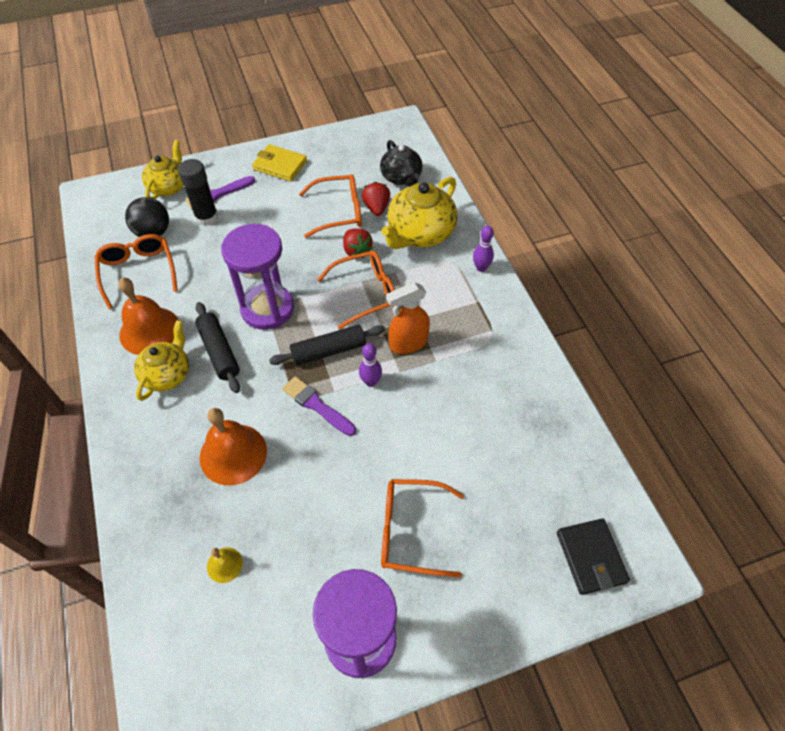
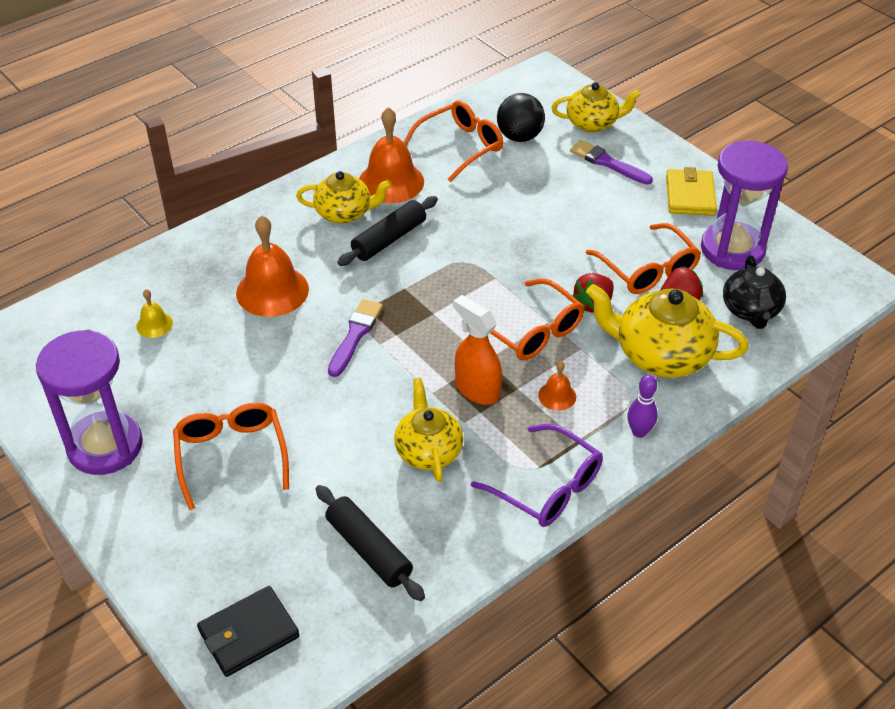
camera: 70 degrees right, 10 degrees down
(206, 217) = (566, 167): black glue stick -> none
(267, 309) = (464, 256): purple hourglass -> purple hourglass (732, 249)
(329, 351) = (431, 323): black rolling pin -> black rolling pin (368, 550)
(371, 382) = (406, 371): purple bowling pin -> none
(401, 177) = (750, 310): black teapot -> black teapot turned 45 degrees counterclockwise
(433, 299) = (557, 396): none -> orange bell
(455, 390) = (428, 451): none -> yellow teapot
(510, 332) = (546, 486): none -> purple glasses

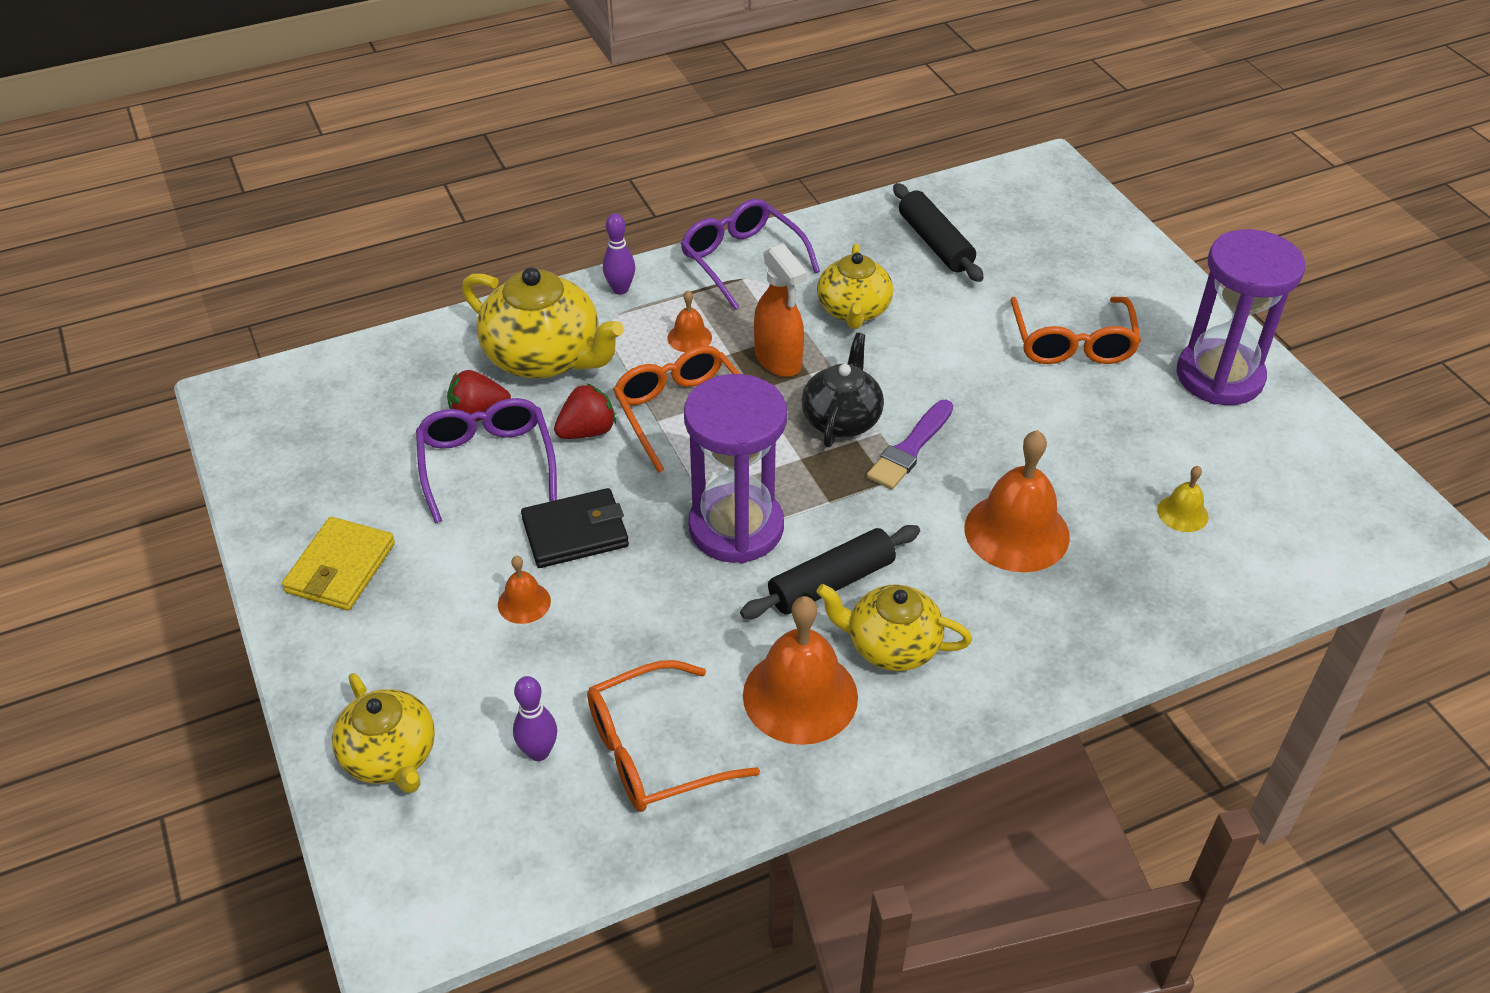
camera: 165 degrees left, 0 degrees up
(249, 634) = (1053, 206): black wallet -> black wallet (575, 532)
(519, 137) = (539, 752): black ball -> purple bowling pin
(569, 197) = (524, 602): none -> orange bell
(592, 123) = (391, 756): yellow teapot -> yellow teapot turned 135 degrees counterclockwise
(607, 163) = (423, 659): purple brush -> none
(647, 269) = (487, 464): orange glasses -> purple glasses
(732, 249) = (352, 470): purple hourglass -> purple hourglass (736, 528)
(750, 310) = (398, 387): black teapot -> black teapot (841, 419)

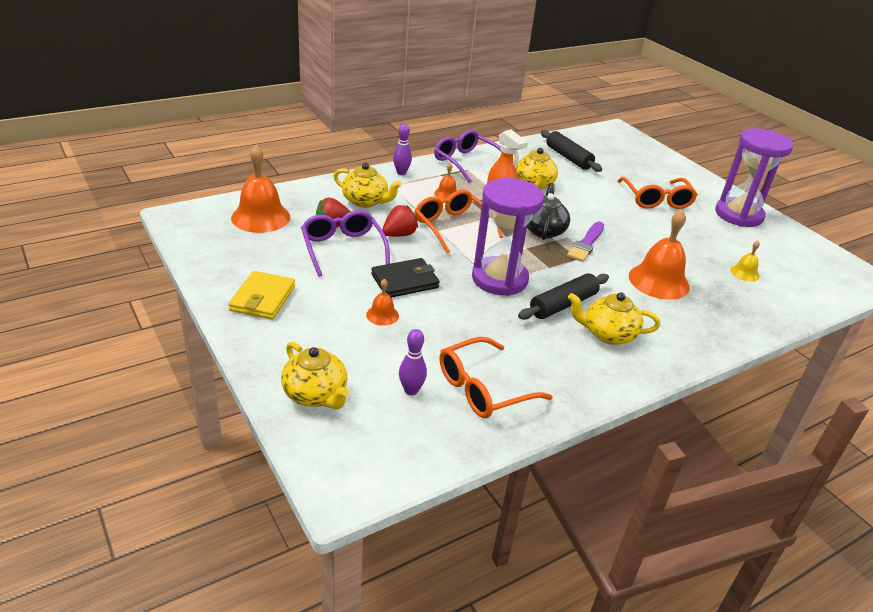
camera: 10 degrees left, 10 degrees down
(545, 357) = (365, 201): yellow teapot -> yellow teapot, size x0.65
(800, 695) = (563, 359): orange bell -> orange bell (261, 217)

